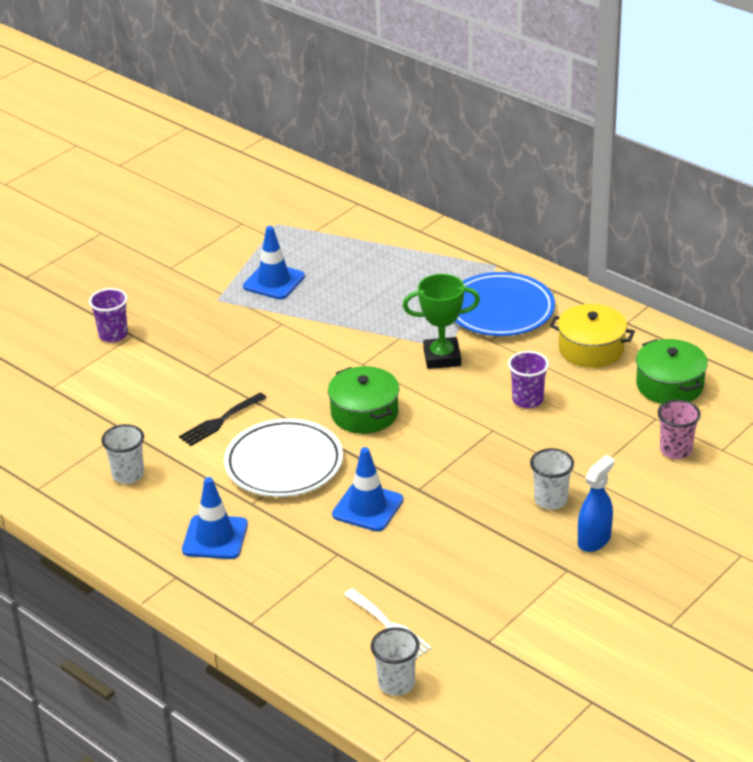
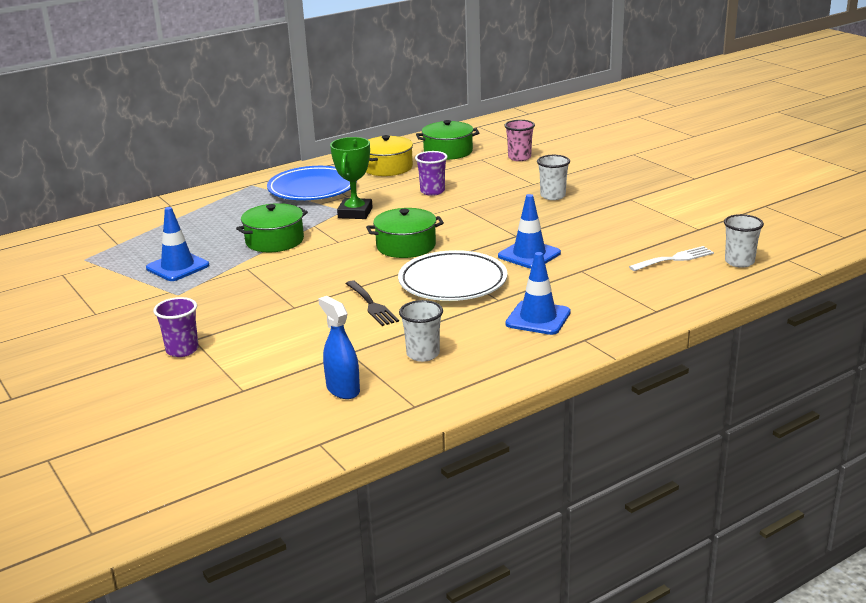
camera: 75 degrees left, 10 degrees down
(351, 322) = (274, 241): none -> green pot
(594, 540) = (602, 188): blue spray bottle -> blue spray bottle (343, 389)

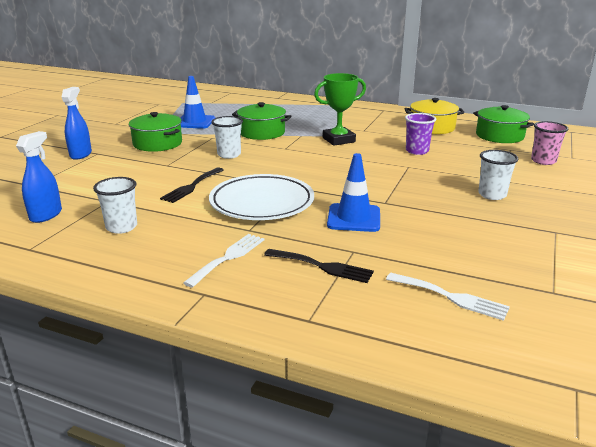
camera: 55 degrees right, 0 degrees up
(182, 350) = (80, 154): purple cup -> blue spray bottle
(312, 189) = (357, 119): blue plate -> none
(406, 246) = (306, 169): green pot -> green pot (157, 143)
(538, 318) = (228, 257): blue traffic cone -> white fork
(592, 287) = (322, 266): none -> black fork
(739, 262) = (508, 347): white cup -> white cup (229, 155)

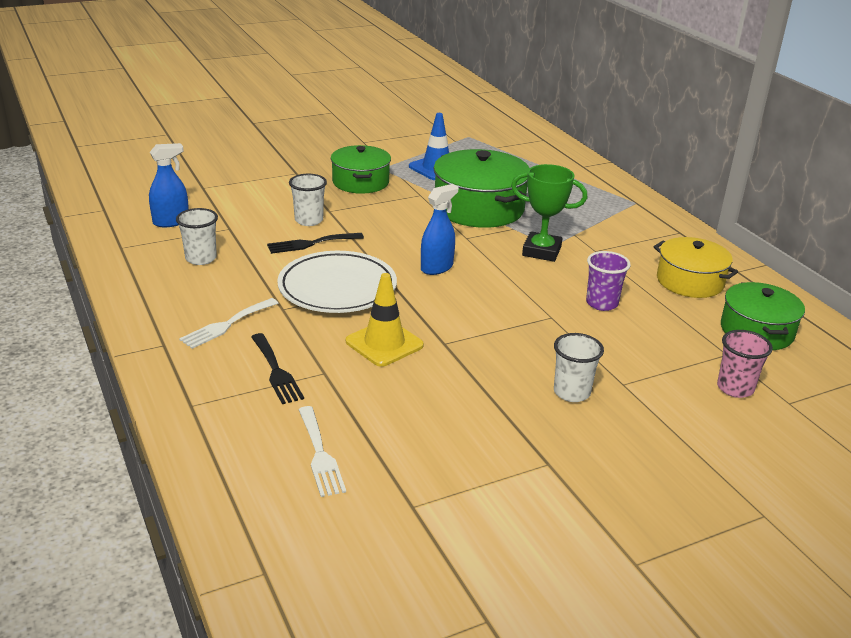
camera: 40 degrees right, 5 degrees up
(80, 154) = (281, 169): blue spray bottle -> blue spray bottle (437, 267)
(228, 257) = (226, 325): white fork -> white fork turned 150 degrees clockwise
(229, 155) = (400, 222): white cup -> white cup (309, 220)
(262, 132) = (479, 208): green pot -> green pot, size x1.53
(354, 218) = (384, 343): blue traffic cone -> yellow traffic cone

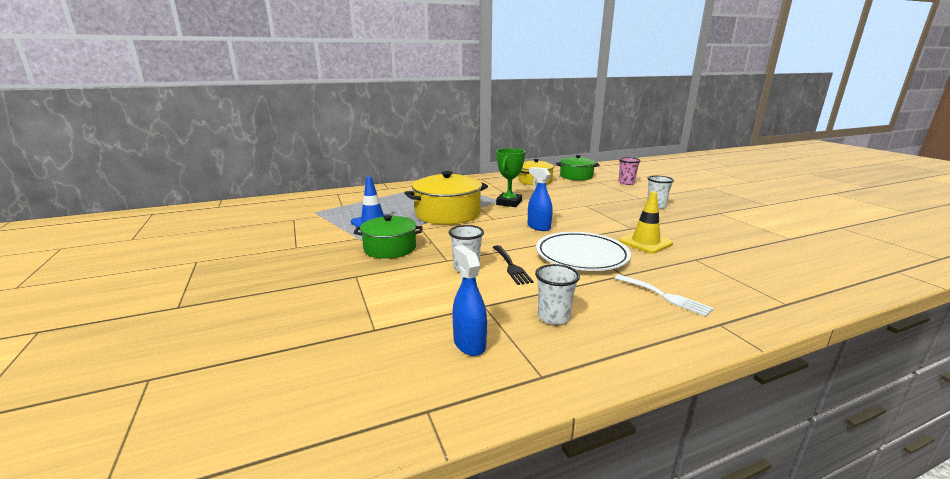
camera: 85 degrees left, 10 degrees down
(276, 371) = (710, 274): black fork -> none
(320, 455) = (781, 259): white fork -> none
(479, 208) = (447, 214): green pot -> yellow pot
(601, 303) = (565, 196): purple cup -> none

